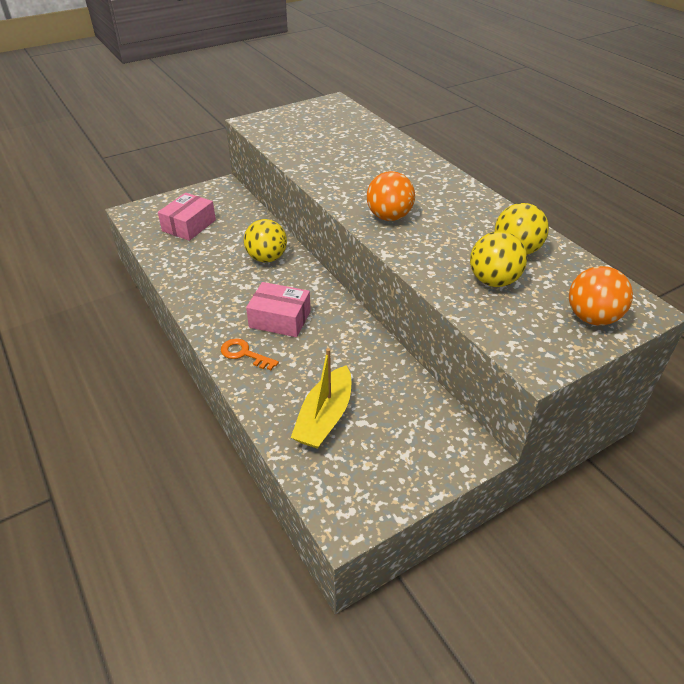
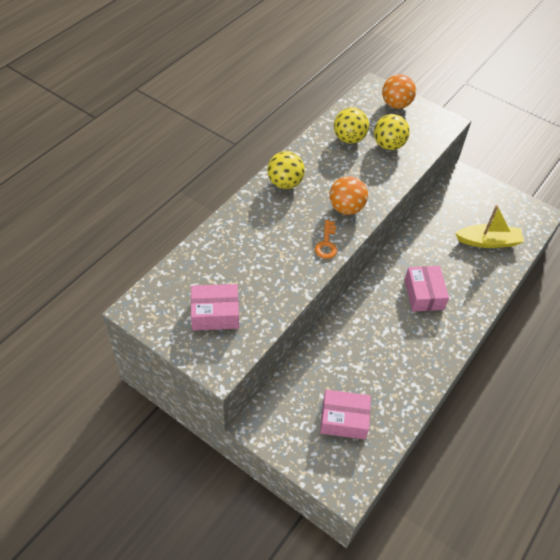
camera: 115 degrees left, 10 degrees up
(244, 354) = (469, 301): orange key -> orange key (326, 244)
(267, 258) = (358, 332): yellow ball -> yellow ball (285, 183)
(304, 127) = (215, 313): none -> pink box

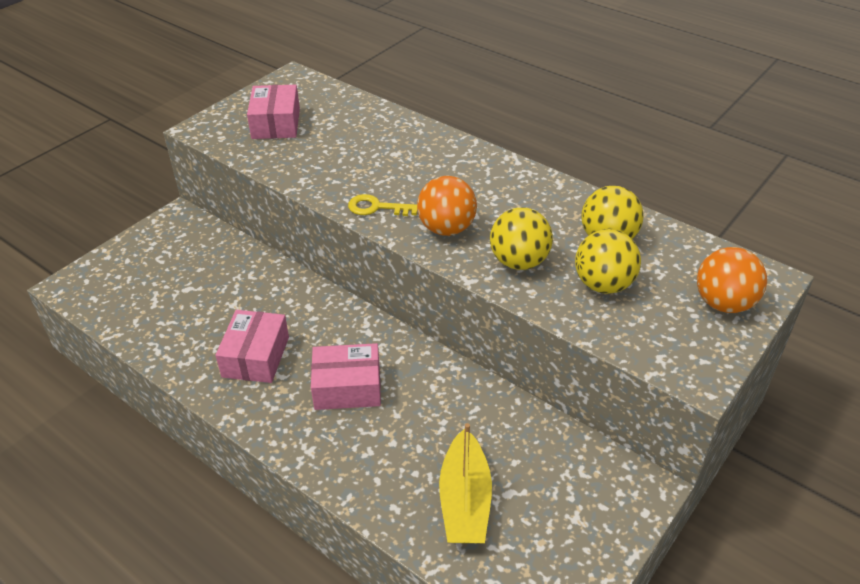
camera: 95 degrees right, 10 degrees down
(285, 183) = (494, 173): yellow ball -> yellow ball (519, 262)
(326, 244) = (376, 207): orange key -> yellow key
(344, 419) = (161, 286): pink box -> pink box (256, 357)

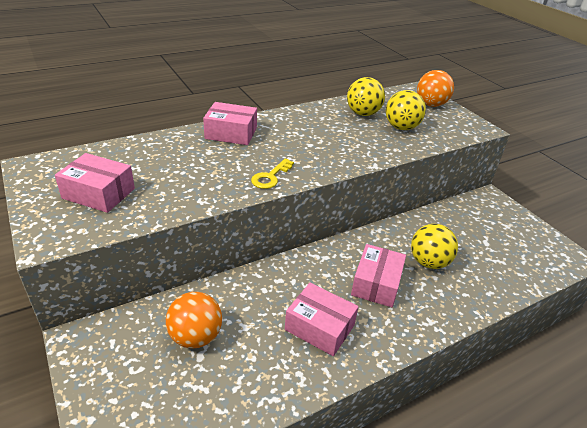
camera: 70 degrees left, 5 degrees down
(446, 154) = (231, 133): none -> pink box
(446, 229) = (316, 158): orange ball -> orange ball (195, 337)
(465, 500) = (489, 261): yellow boat -> none
(519, 262) = (367, 144): yellow ball -> yellow ball (428, 262)

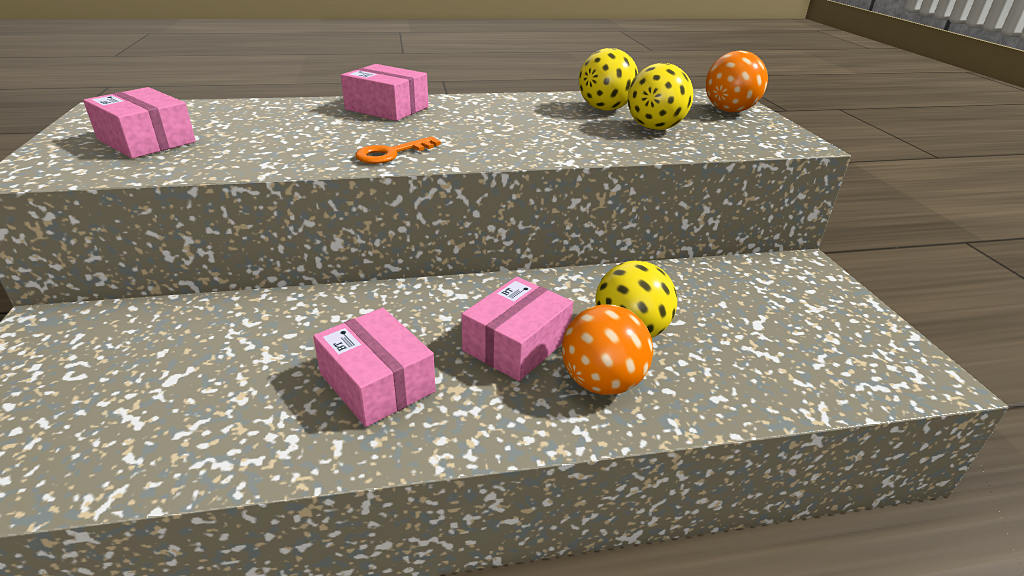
camera: 20 degrees right, 5 degrees down
(195, 337) = (187, 354): orange ball -> orange ball (601, 383)
(270, 177) = (391, 153): yellow key -> orange key

